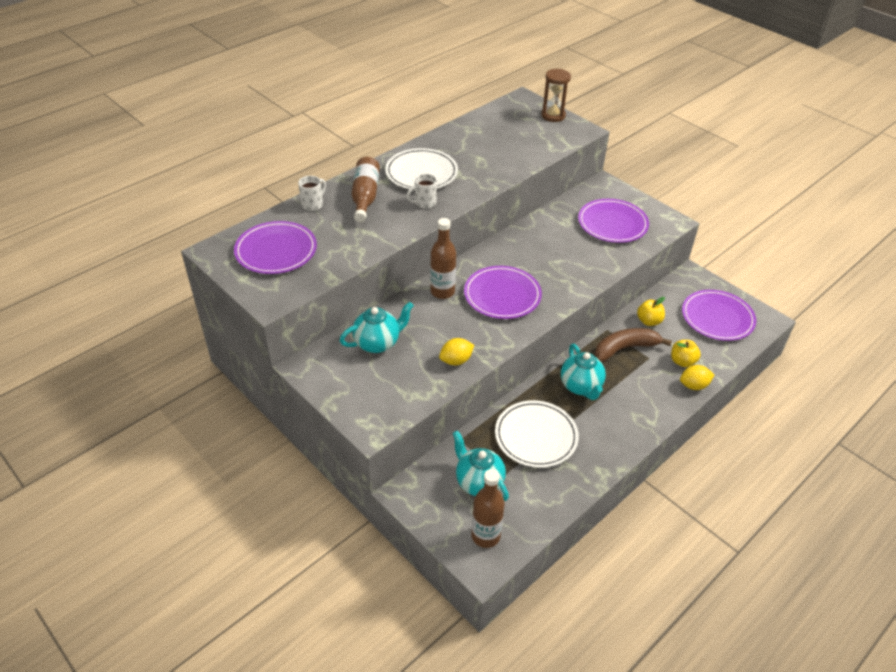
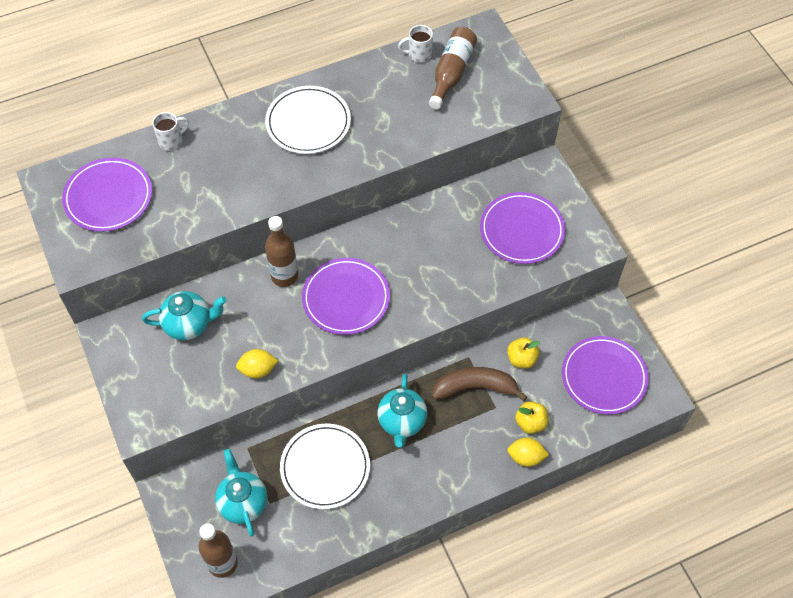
camera: 20 degrees right, 15 degrees up
(365, 197) = (231, 143): brown bottle -> brown bottle (451, 73)
(424, 203) = (291, 169): white mug -> white mug (419, 55)
(553, 115) = (505, 67): brown hourglass -> none

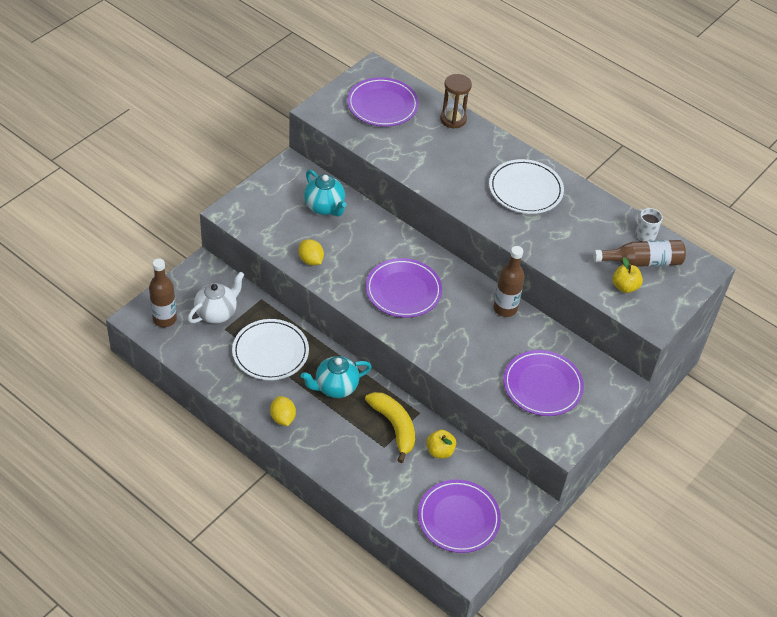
camera: 60 degrees right, 10 degrees down
(171, 141) = (453, 119): white mug -> brown hourglass
(243, 502) = (217, 313): turquoise teapot -> white teapot
(284, 276) = (399, 246): brown bottle -> brown bottle (505, 308)
(475, 387) = (394, 427): brown banana -> yellow banana
(526, 457) = (350, 483): yellow lemon -> yellow lemon (282, 418)
(530, 423) = (383, 477): yellow apple -> yellow apple (625, 287)

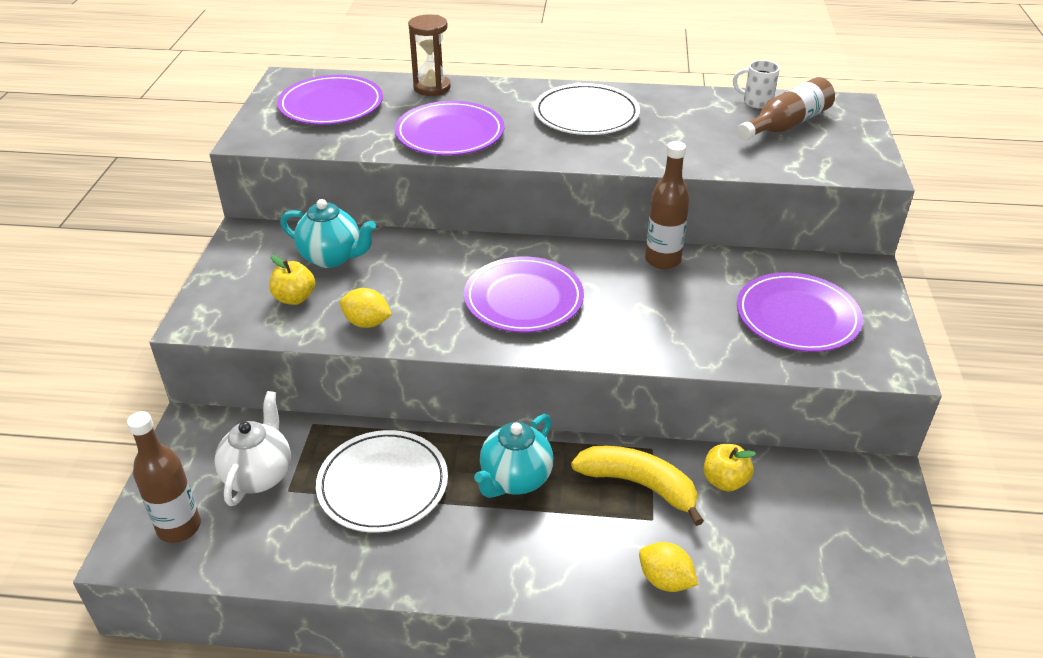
camera: 30 degrees left, 10 degrees down
(282, 418) = (478, 565): yellow lemon -> yellow lemon (665, 580)
(458, 518) = (838, 553): purple plate -> purple plate (450, 134)
(625, 287) = (800, 152): yellow apple -> yellow apple (294, 298)

